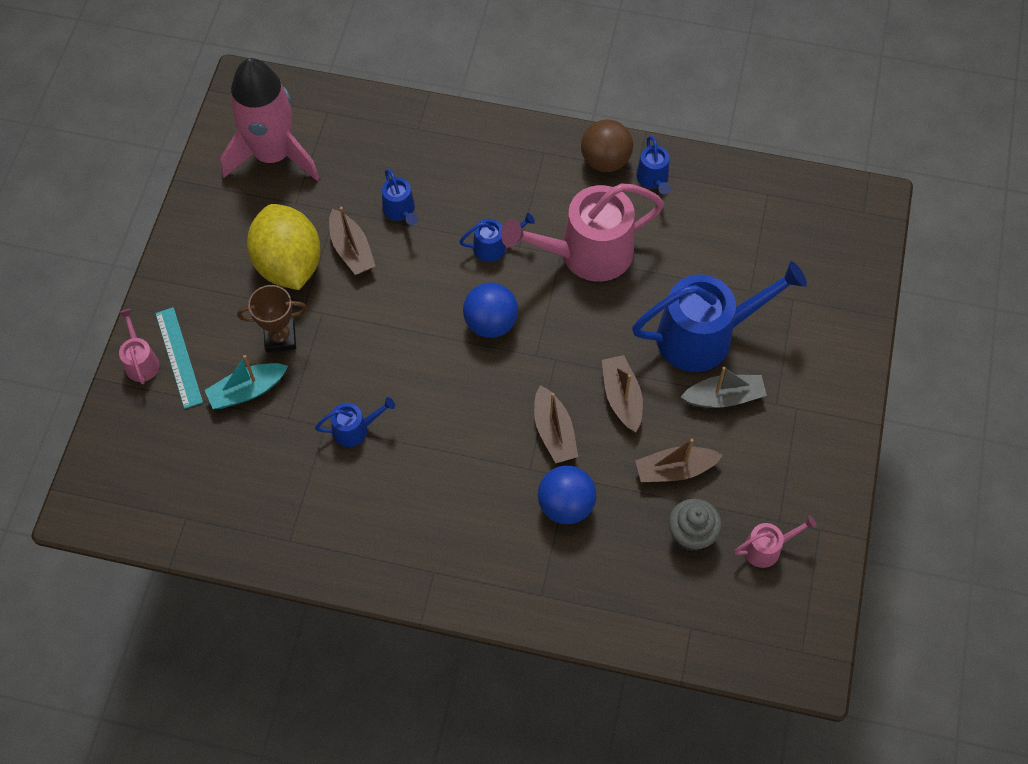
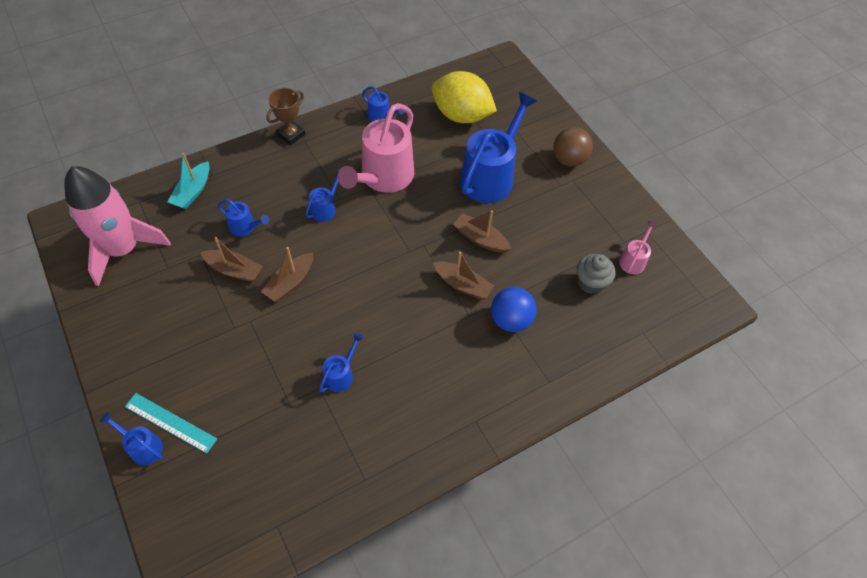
camera: 45 degrees left, 5 degrees down
(141, 362) = (143, 447): pink watering can -> blue watering can
(247, 391) = (243, 406): turquoise boat -> turquoise boat (193, 191)
(280, 338) = (235, 356): brown trophy -> brown trophy (291, 134)
(288, 264) = (198, 308): yellow lemon -> yellow lemon (461, 115)
(491, 323) = (365, 252): blue ball -> none
(605, 160) = (345, 123): brown ball -> brown ball (569, 160)
(675, 470) = (547, 256): brown boat -> brown boat (290, 282)
(723, 397) = (532, 200): grey boat -> none

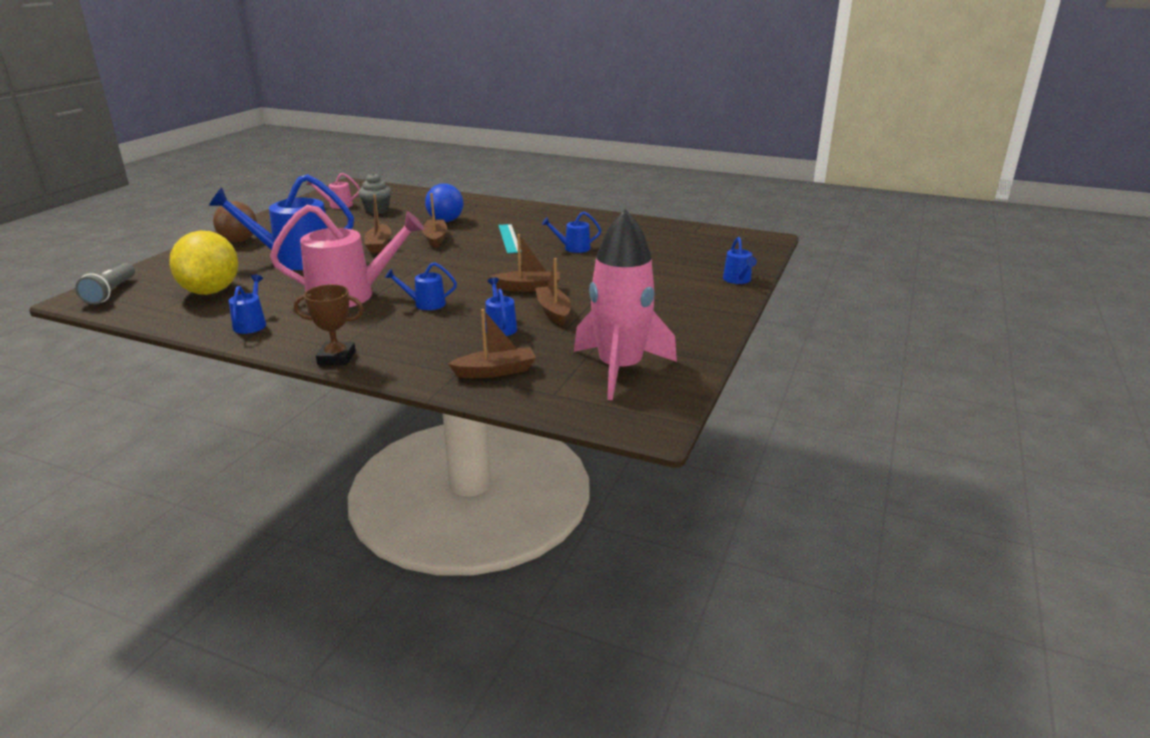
camera: 125 degrees left, 30 degrees down
(170, 422) = (707, 279): turquoise ruler -> turquoise ruler (509, 238)
(193, 191) = (495, 371): turquoise boat -> brown boat
(503, 73) = (111, 292): none -> grey flashlight

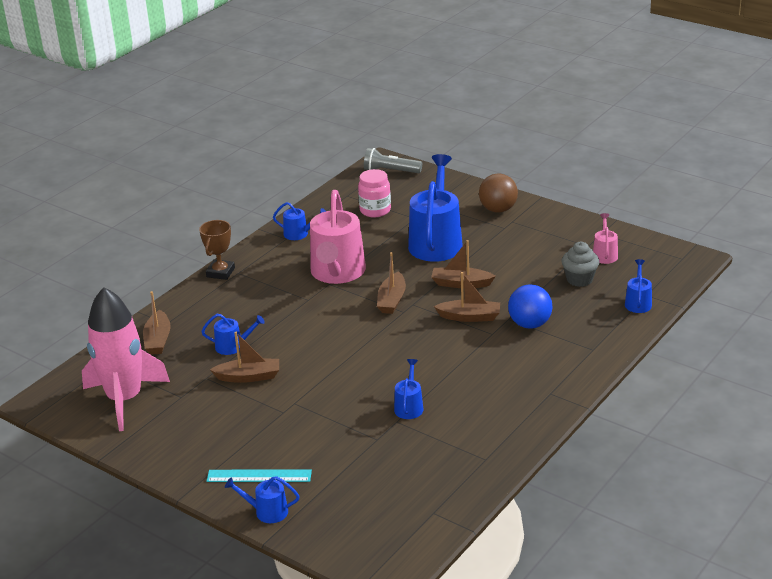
camera: 105 degrees right, 5 degrees up
(211, 291) = (375, 210): yellow lemon -> pink jar
(426, 304) = (300, 310): blue watering can -> blue watering can (638, 303)
(509, 238) = (456, 365): turquoise ruler -> turquoise ruler (259, 476)
(527, 288) = (310, 367): brown boat -> brown boat (392, 300)

